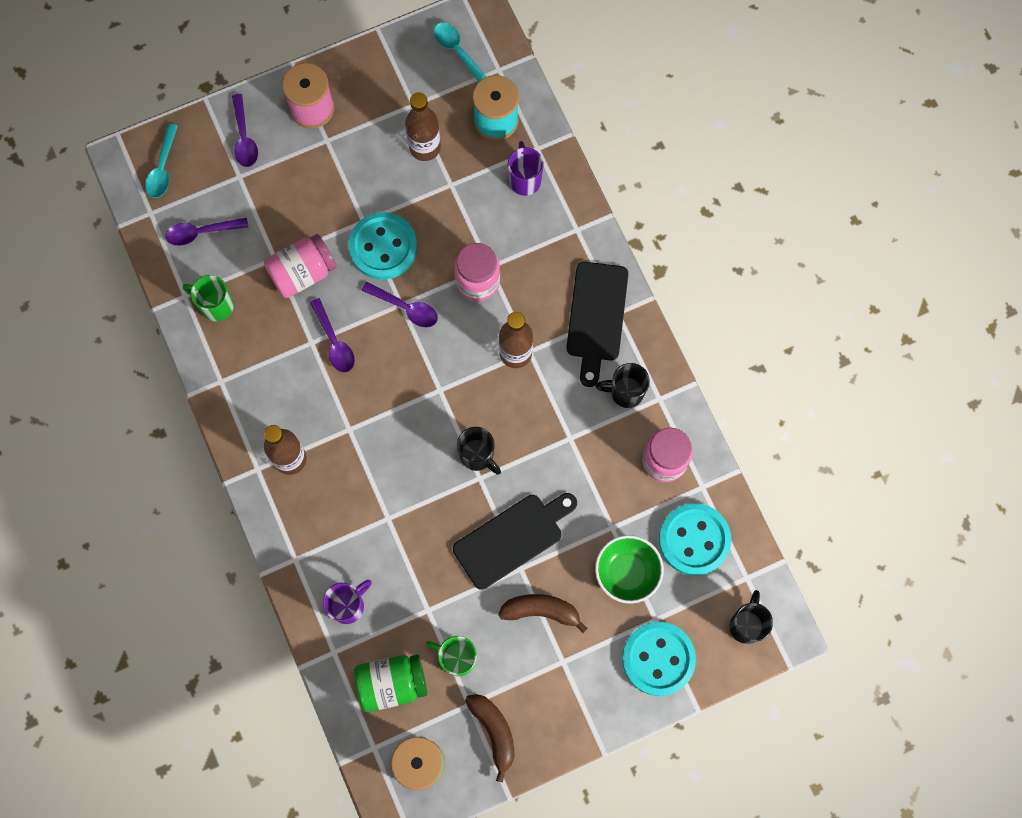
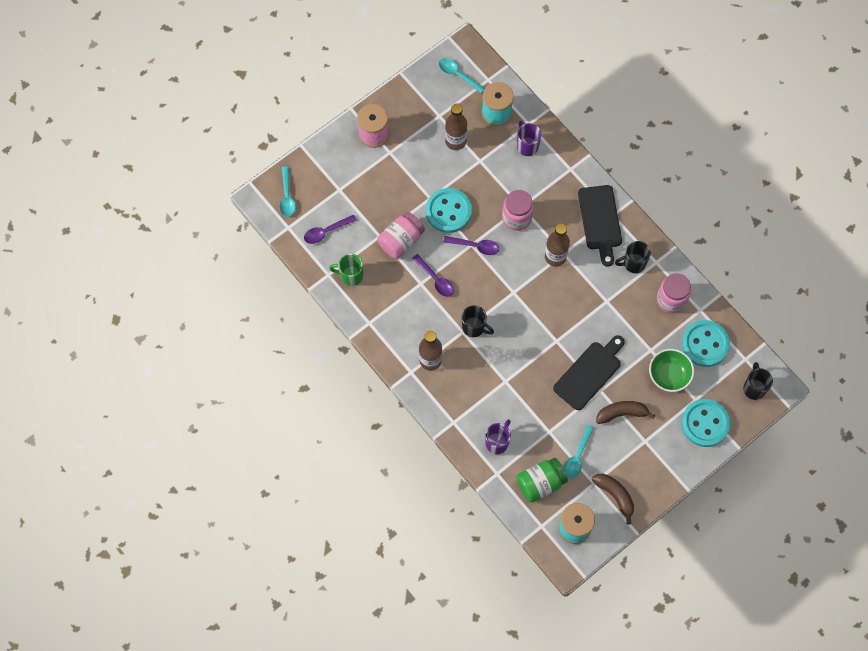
camera: 15 degrees left, 5 degrees down
(244, 138) = (335, 164): purple spoon -> none
(457, 658) = (577, 456): green mug -> turquoise spoon
(477, 456) = (551, 327): black mug -> black mug (474, 327)

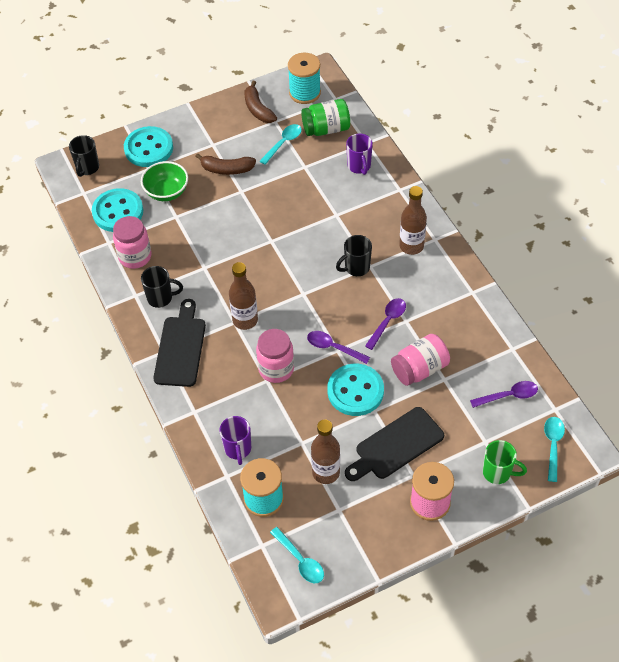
camera: 165 degrees left, 15 degrees down
(351, 276) = (486, 342): green mug -> green mug (498, 472)
(436, 279) = (387, 321): purple spoon -> purple spoon turned 60 degrees clockwise
(474, 327) = (356, 268): black mug -> black mug turned 75 degrees counterclockwise
(497, 442) = (359, 166): purple mug -> purple mug turned 60 degrees counterclockwise
(589, 373) = (247, 207): black cutting board -> black cutting board (396, 445)

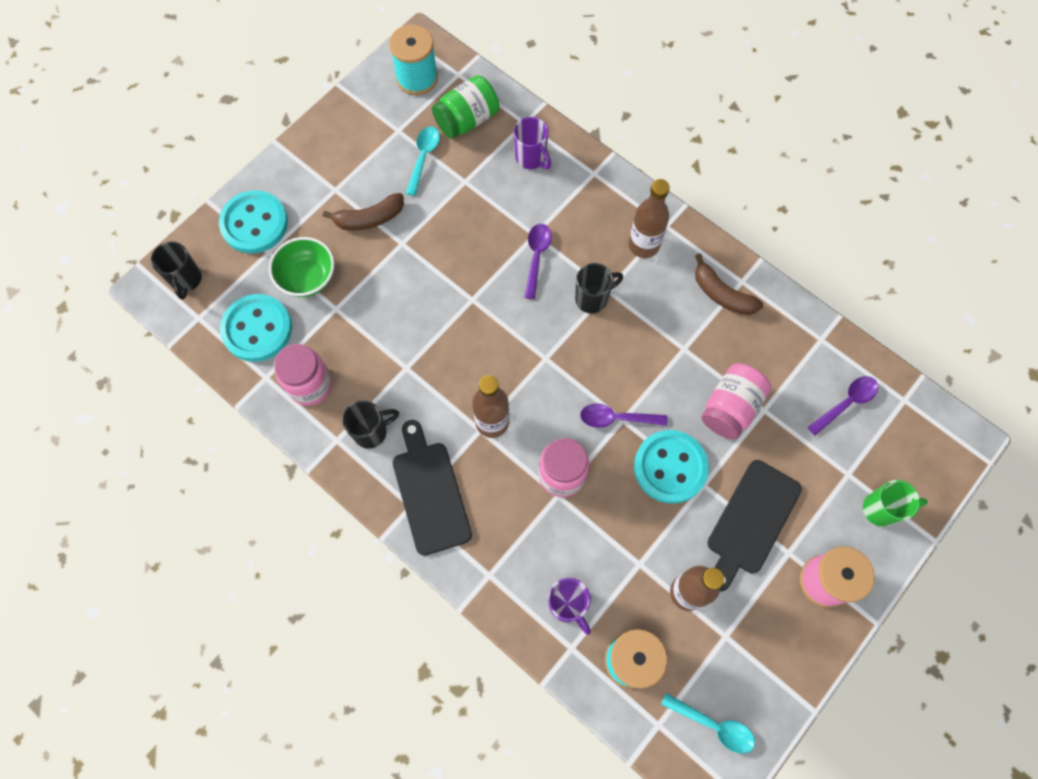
camera: 25 degrees left, 15 degrees up
(258, 109) = (369, 120): brown banana -> brown banana (721, 294)
(356, 268) = (592, 298): black mug -> black mug turned 150 degrees counterclockwise
(387, 321) = (663, 358): purple spoon -> purple spoon (536, 257)
(553, 445) = (924, 448): turquoise spoon -> none

